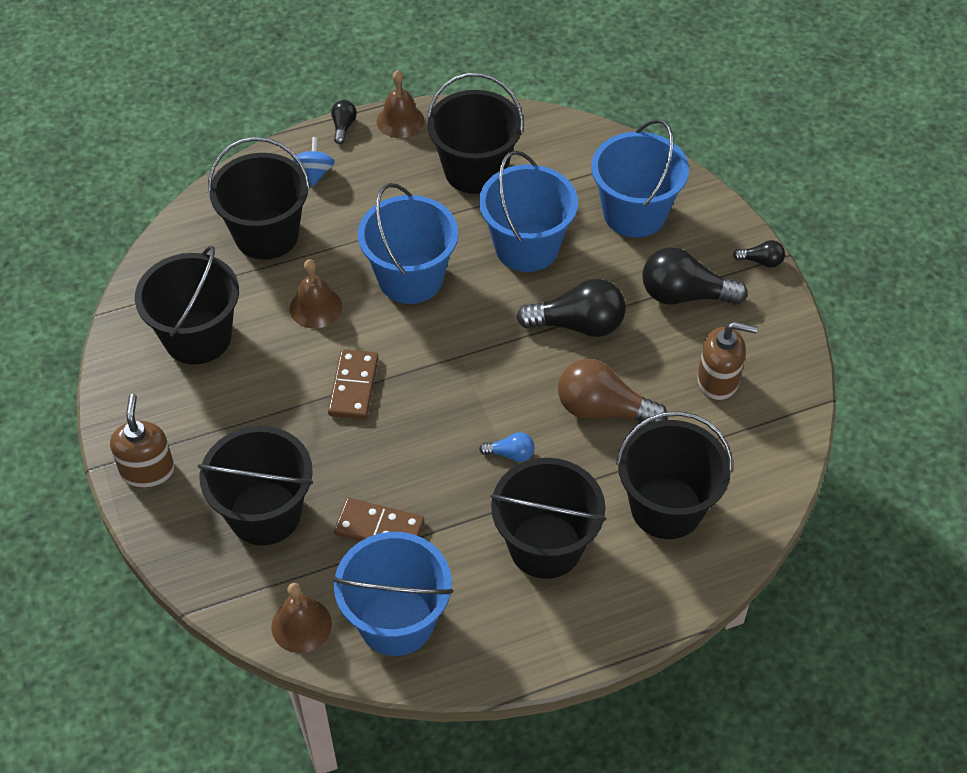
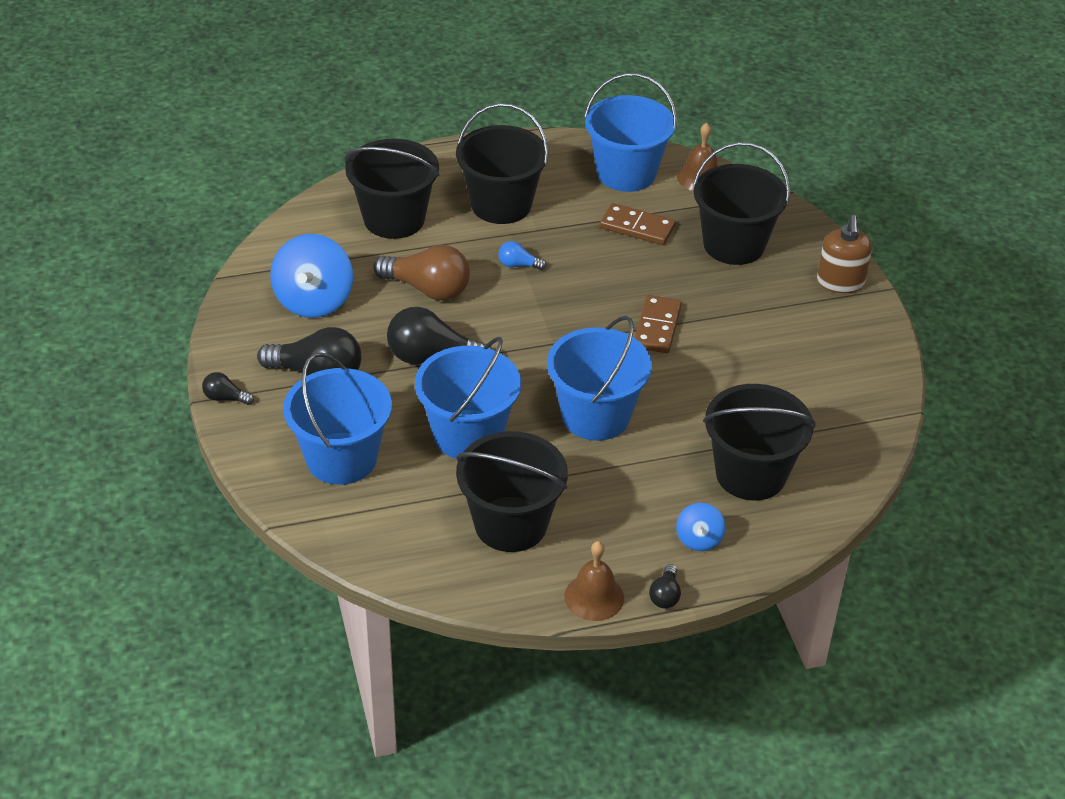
camera: 175 degrees left, 10 degrees down
(197, 337) = (812, 382): black bucket -> none
(315, 307) = (694, 398): brown bell -> none
(718, 381) = (314, 301): brown soap dispenser -> blue spinning top

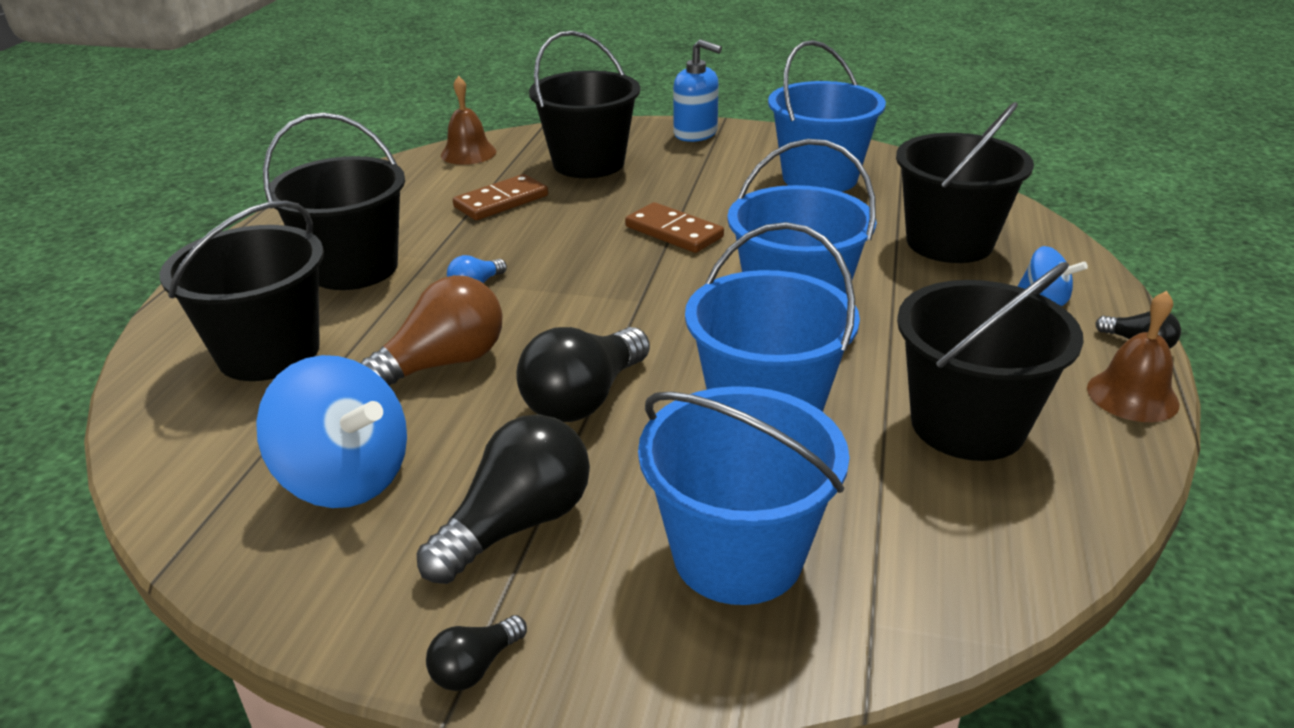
camera: 60 degrees left, 10 degrees down
(626, 173) = (408, 185): blue bucket -> blue bucket (820, 178)
(840, 282) = (696, 134): brown soap dispenser -> blue soap dispenser

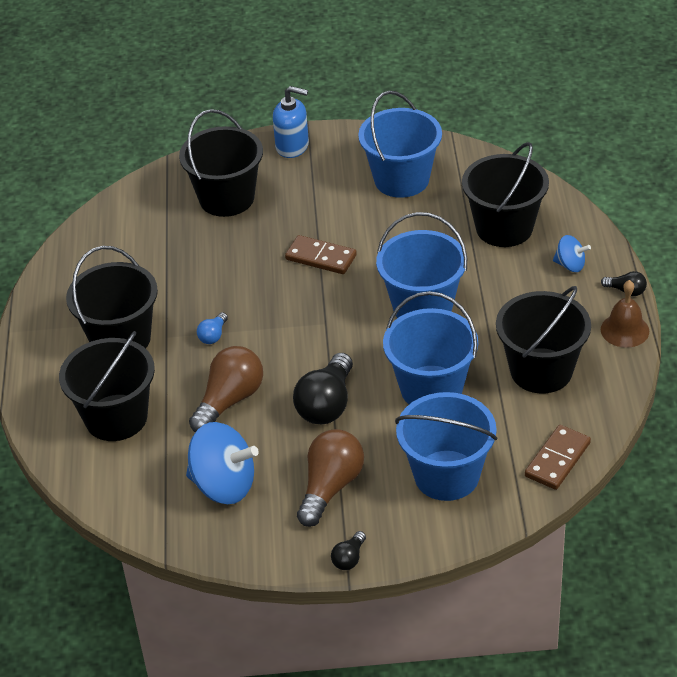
camera: 15 degrees left, 10 degrees up
(468, 153) = (127, 206): brown bell -> none
(501, 201) = (184, 253): brown domino -> brown domino (557, 460)
(517, 524) = (330, 487): black light bulb -> brown light bulb

